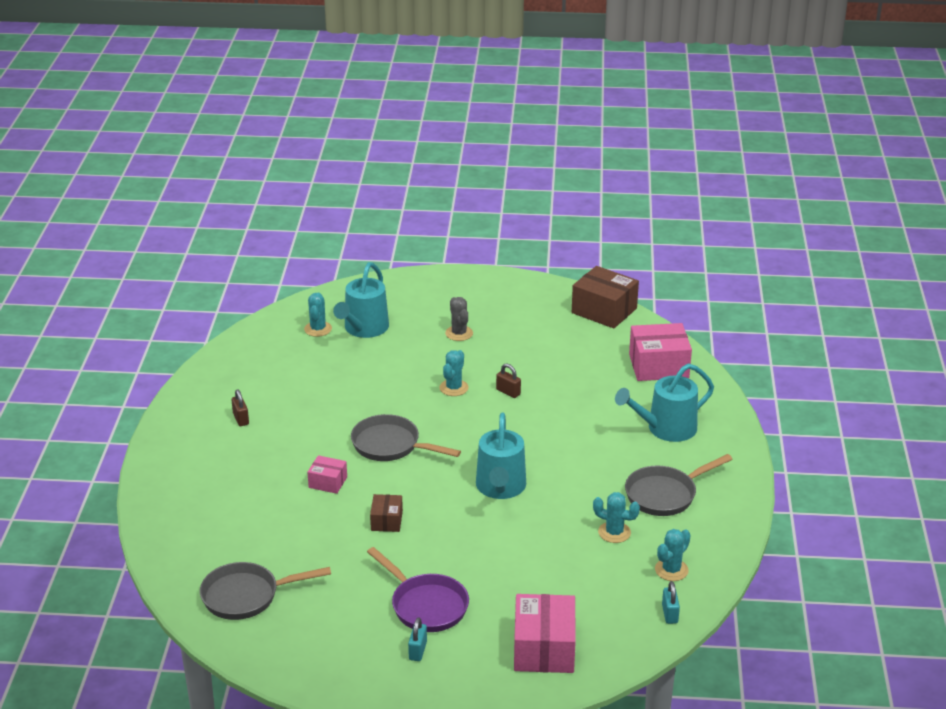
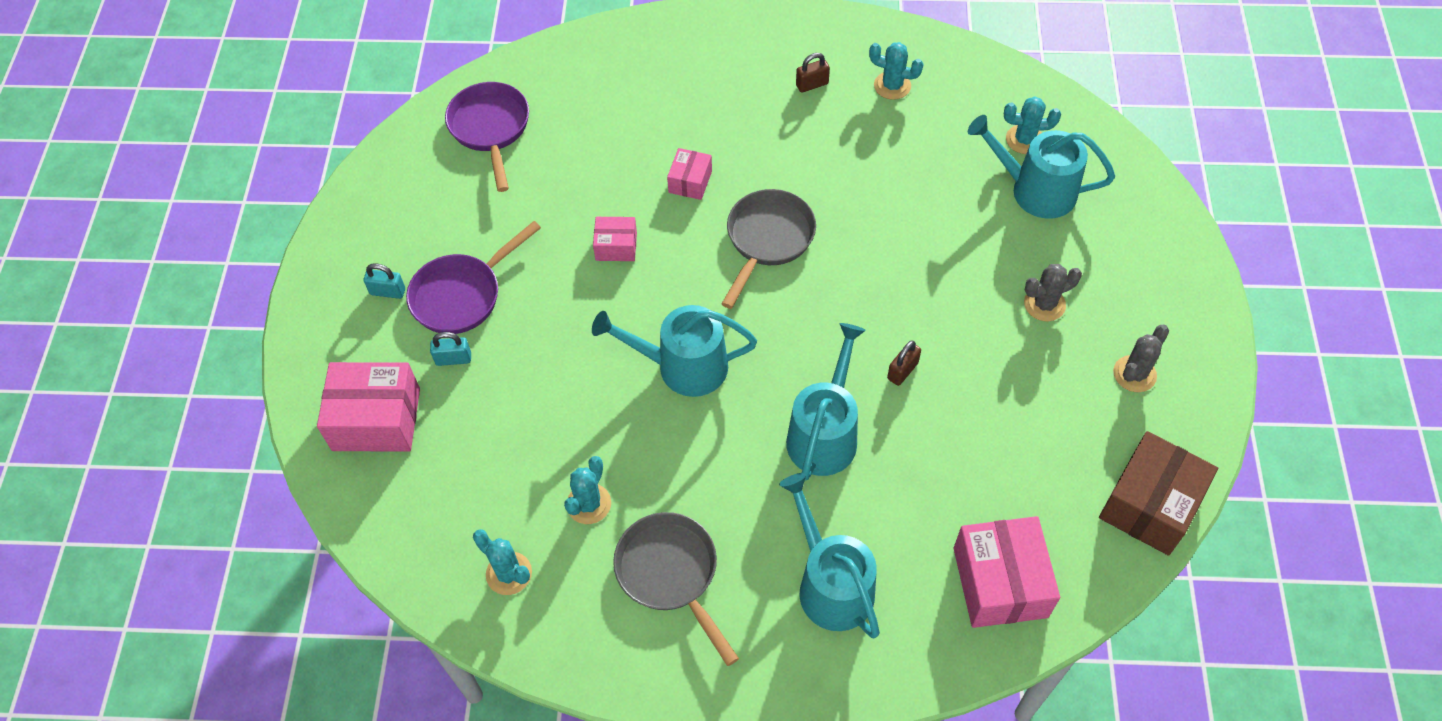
camera: 90 degrees right, 25 degrees up
(246, 596) = (490, 129): grey pan -> purple pan
(386, 521) = (616, 246): brown box -> pink box
(453, 388) = (905, 304): turquoise cactus -> turquoise cactus (892, 86)
(514, 306) = (1134, 374): none -> grey cactus
(557, 426) = (824, 434): none -> turquoise watering can
(670, 614) = (423, 566): turquoise padlock -> turquoise padlock (453, 359)

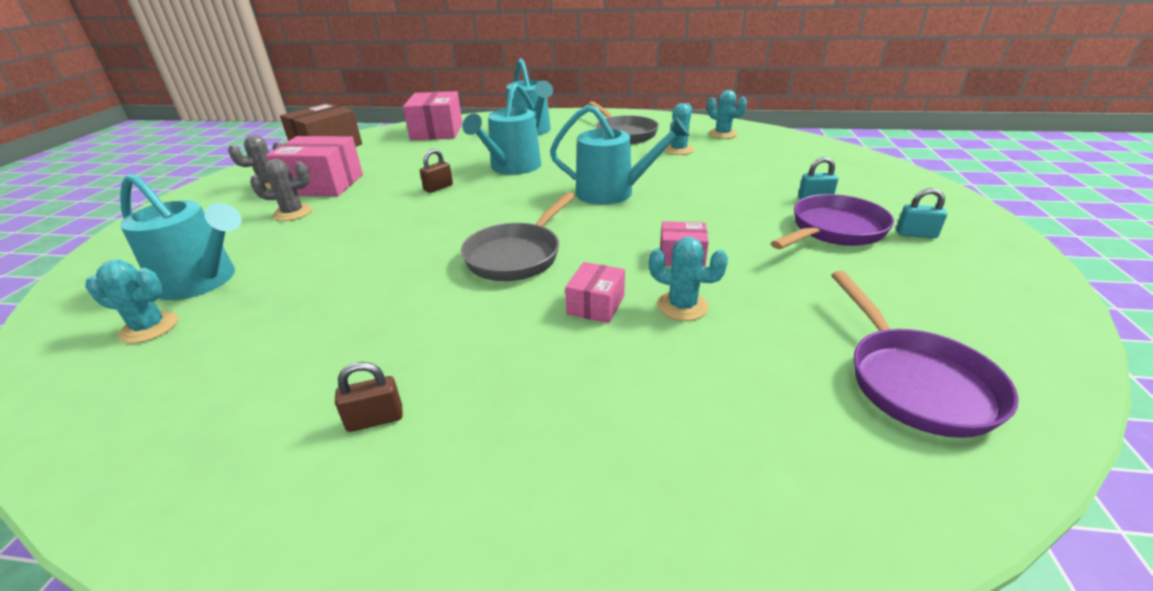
camera: 175 degrees left, 25 degrees down
(376, 419) = (858, 176): pink box -> pink box (323, 184)
(892, 86) = (249, 408): turquoise cactus -> turquoise cactus (682, 306)

